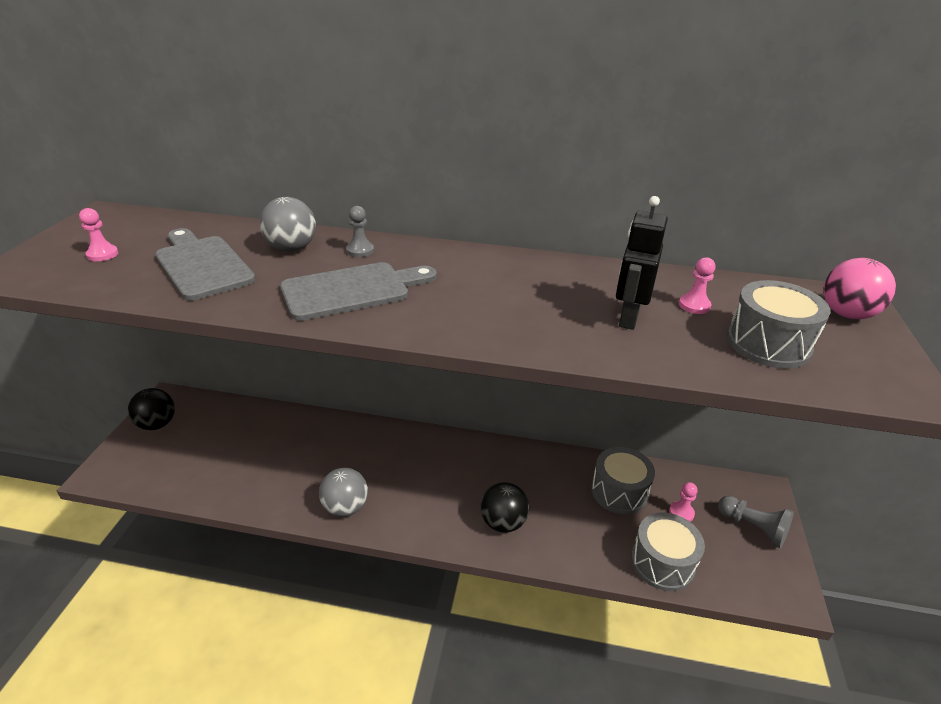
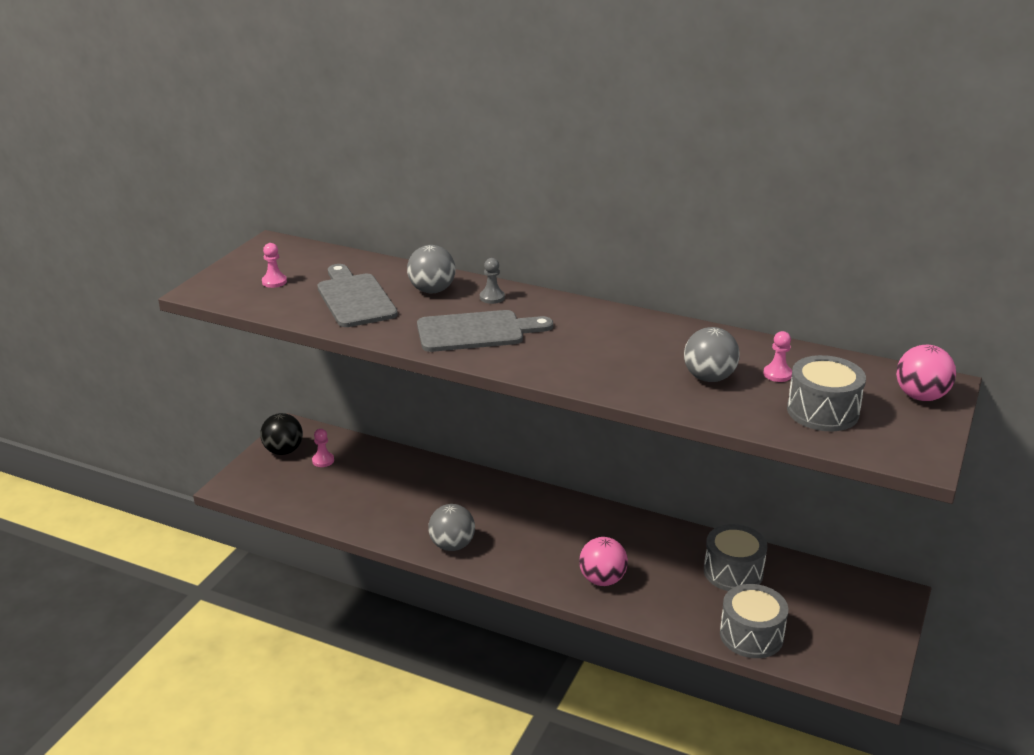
camera: 15 degrees right, 5 degrees down
(503, 522) = (602, 580): black ball -> pink ball
(628, 317) = (709, 378): black robot -> grey ball
(681, 513) = (792, 599): pink pawn -> pink pawn (323, 460)
(753, 528) = (864, 623): grey pawn -> none

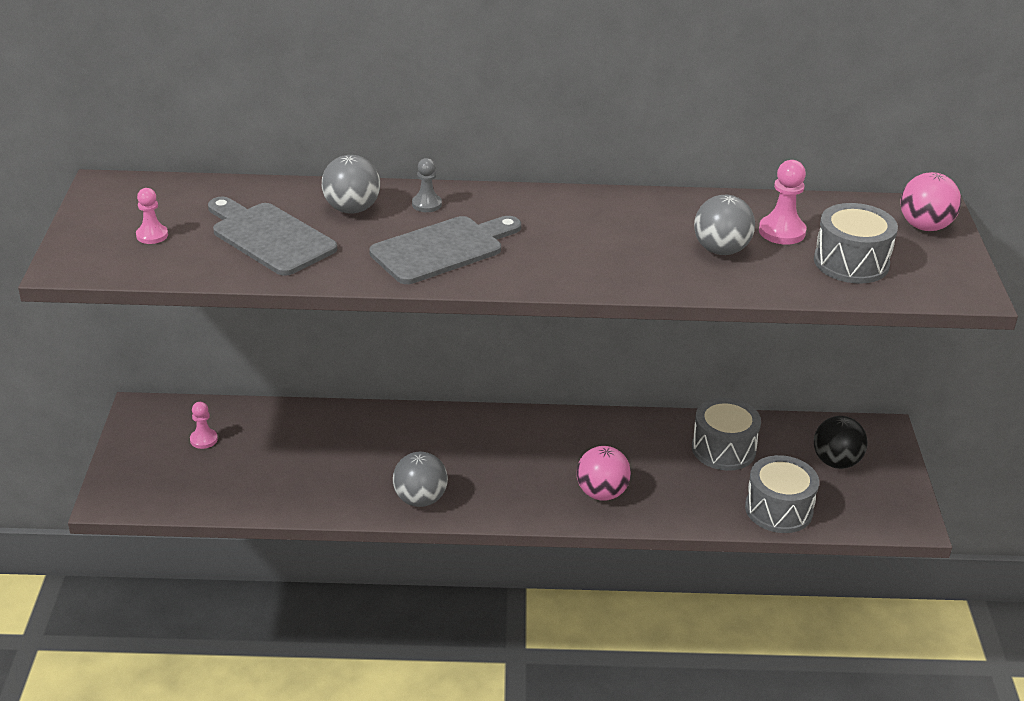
camera: 25 degrees left, 5 degrees up
(283, 451) = (146, 440): black ball -> black ball (836, 462)
(777, 374) = (782, 232): pink pawn -> pink pawn, size x1.53

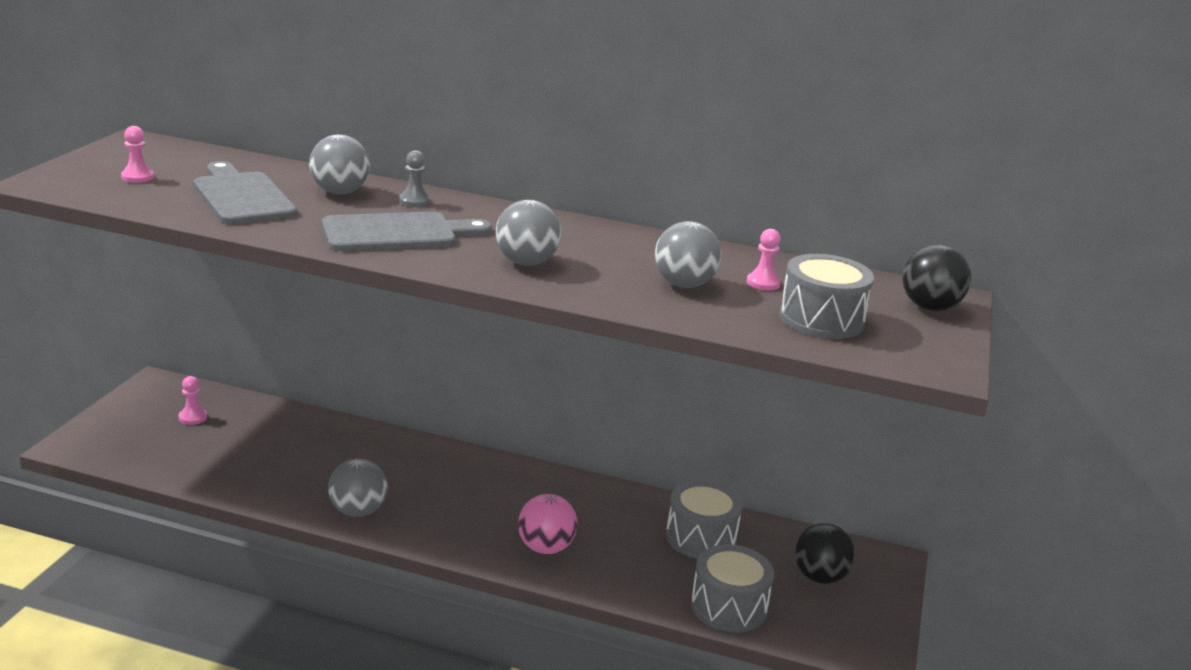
camera: 15 degrees right, 10 degrees down
(577, 257) = (526, 262): none -> grey ball
(782, 232) = (763, 283): pink pawn -> pink pawn, size x0.65
(924, 226) = (929, 307): pink ball -> black ball

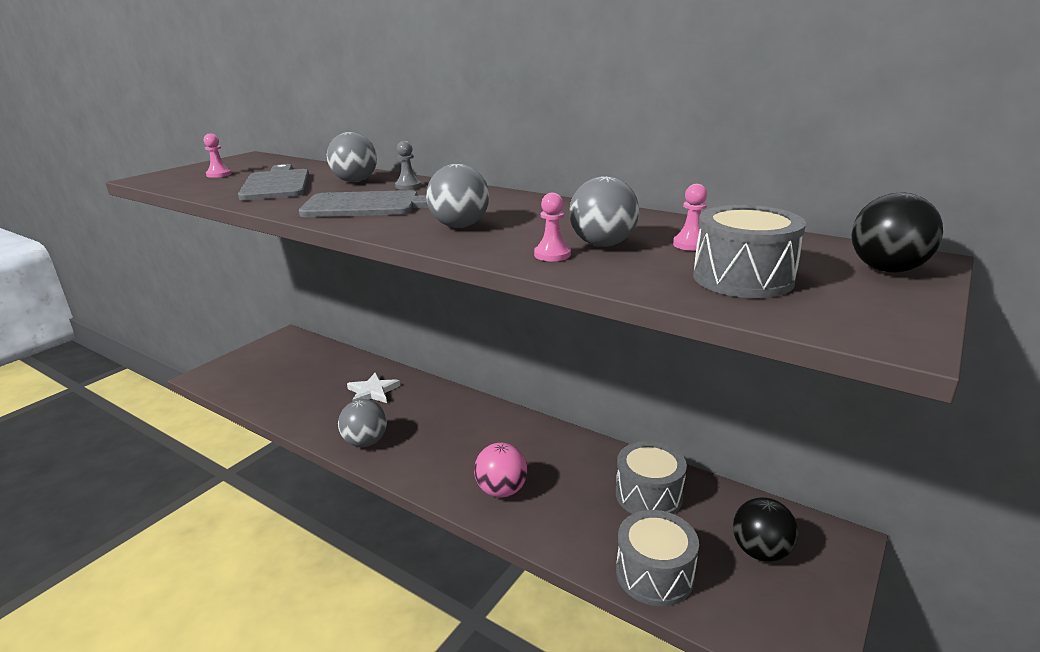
camera: 20 degrees right, 0 degrees up
(192, 417) = (294, 361): pink pawn -> pink pawn (552, 255)
(330, 451) = (372, 391): none -> white star

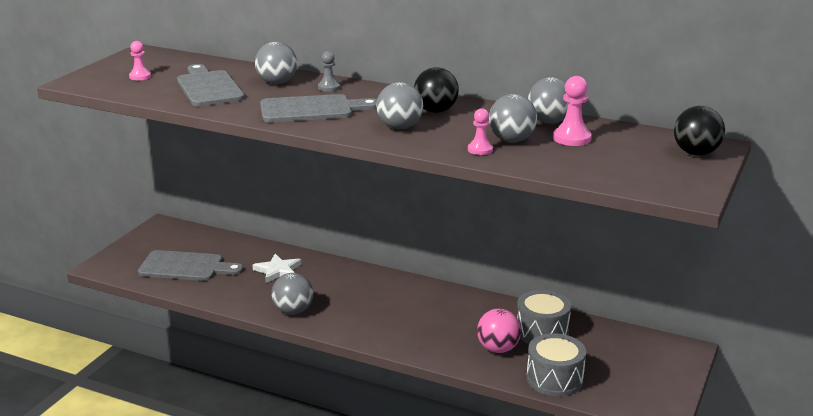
camera: 10 degrees left, 0 degrees up
(283, 381) = (185, 267): none -> grey cutting board
(501, 490) = (424, 337): pink ball -> pink ball (498, 349)
(663, 224) = (549, 121): none -> grey ball
(691, 244) = (572, 138): pink pawn -> pink pawn, size x1.53
(743, 278) = (608, 162): grey drum -> none
(760, 551) = (628, 360): black ball -> black ball (435, 111)

